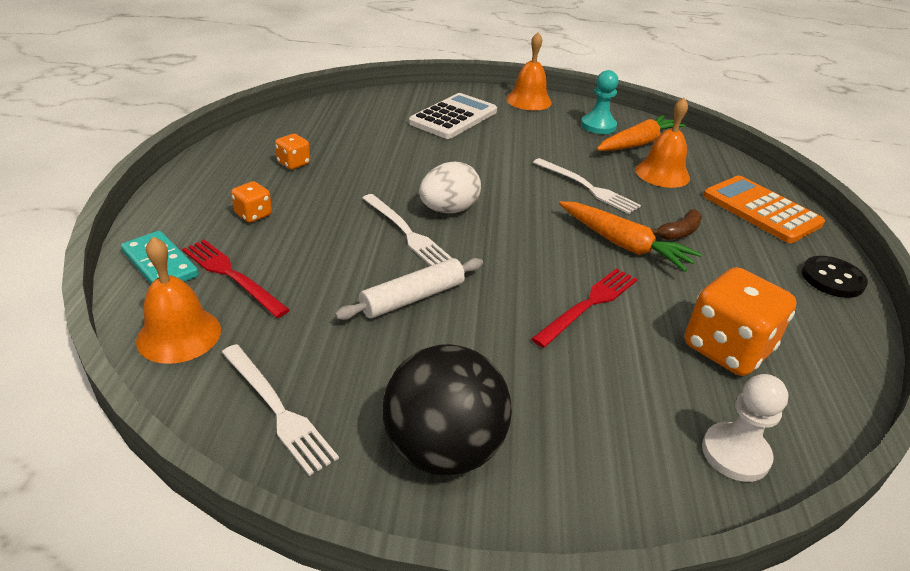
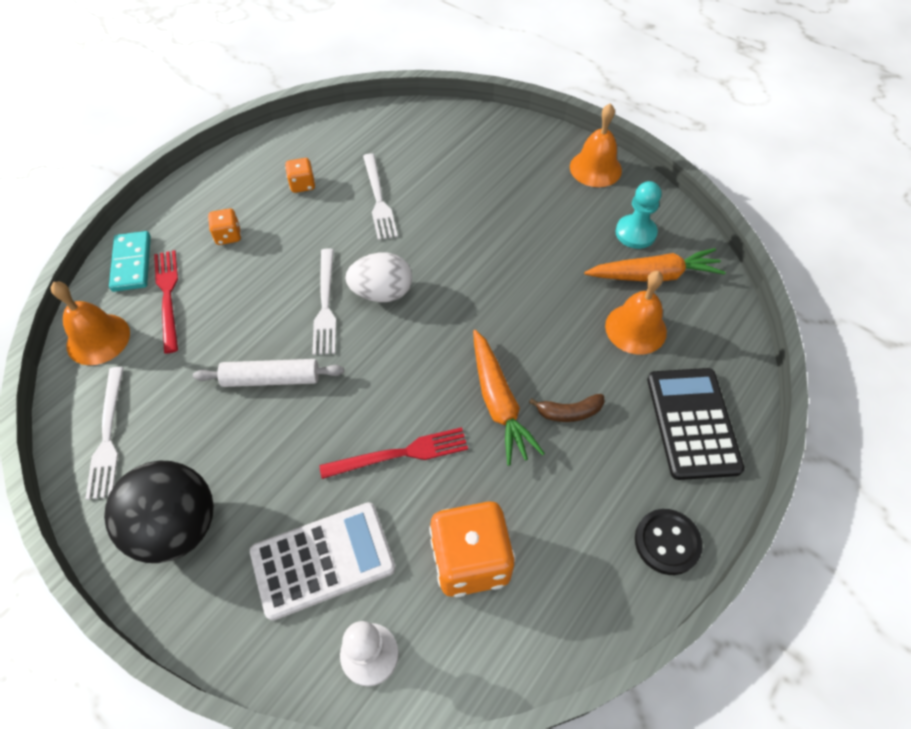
camera: 35 degrees right, 20 degrees up
(453, 117) = (493, 169): white calculator -> white calculator (323, 560)
(587, 187) = (536, 316): white fork -> white fork (378, 199)
(761, 210) = (692, 423): orange calculator -> black calculator

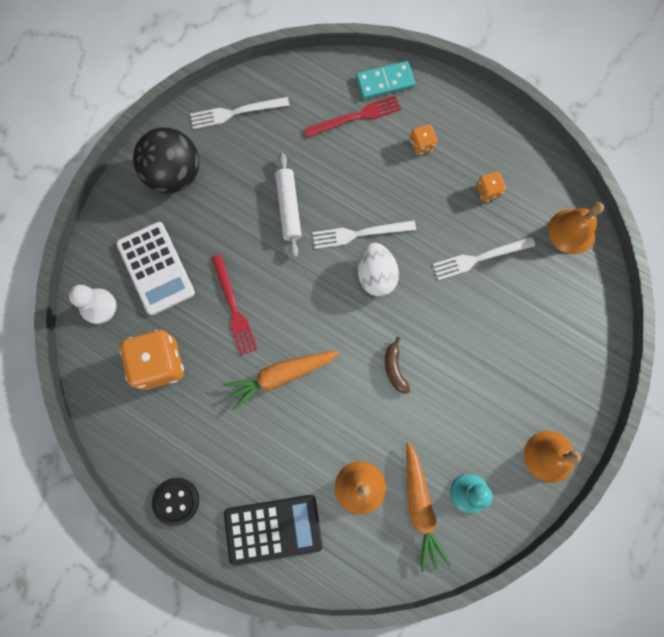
camera: 85 degrees right, 20 degrees up
(98, 339) = (313, 81): orange bell -> orange bell (572, 231)
(569, 412) = (276, 430): brown banana -> brown banana (394, 368)

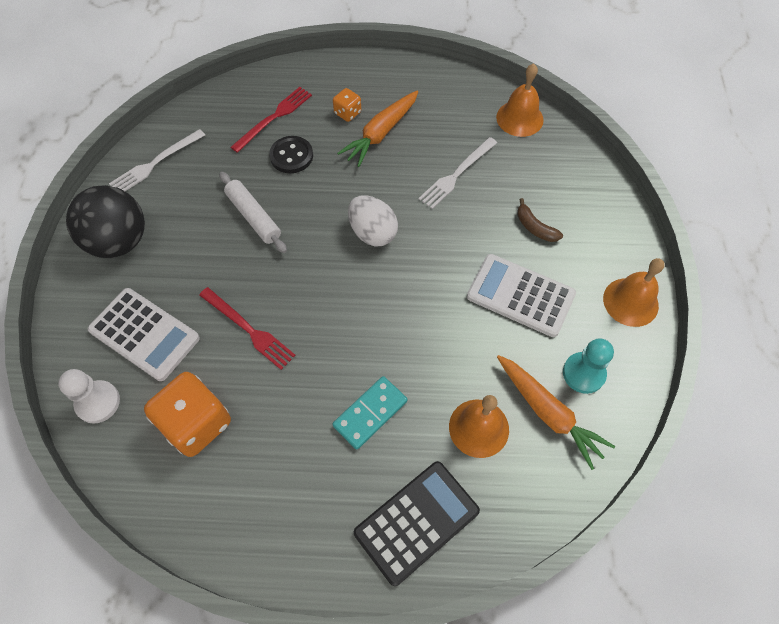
camera: 30 degrees left, 15 degrees down
(176, 501) = (293, 555): black button -> black button (291, 156)
(280, 376) = (334, 367): orange carrot -> orange carrot (381, 133)
(359, 234) = (335, 206): white fork -> none
(385, 82) = (284, 81): turquoise domino -> turquoise domino (370, 413)
(394, 368) = (441, 302): brown banana -> brown banana (535, 227)
(461, 399) = (520, 295): none -> white calculator
(488, 191) = (429, 121): orange dice -> none

